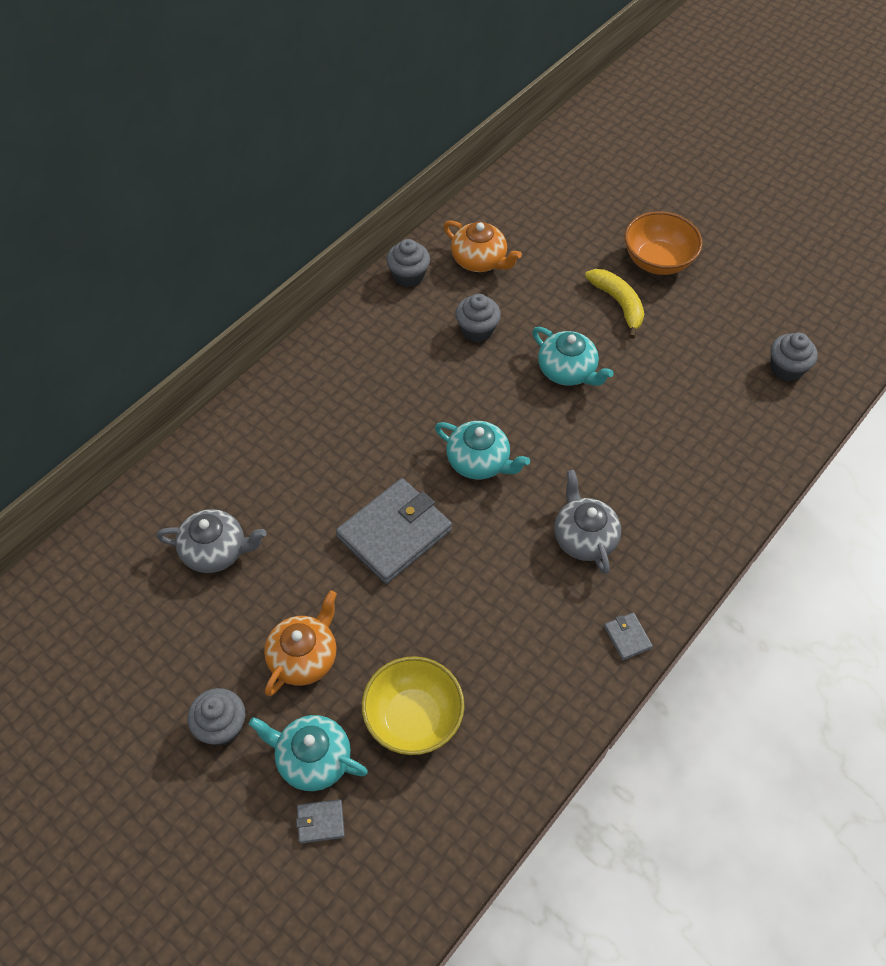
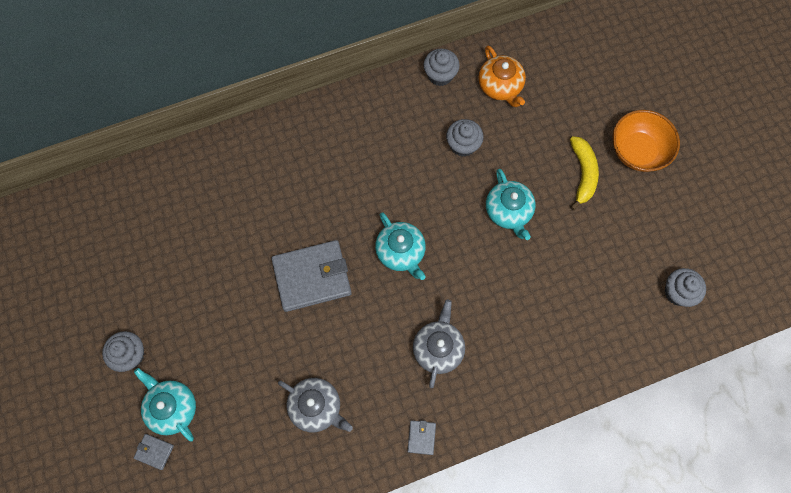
camera: 30 degrees right, 15 degrees up
(215, 551) = (191, 229): grey teapot -> grey teapot (316, 407)
(304, 657) = (205, 335): orange teapot -> none
(413, 718) = (248, 415): yellow bowl -> none

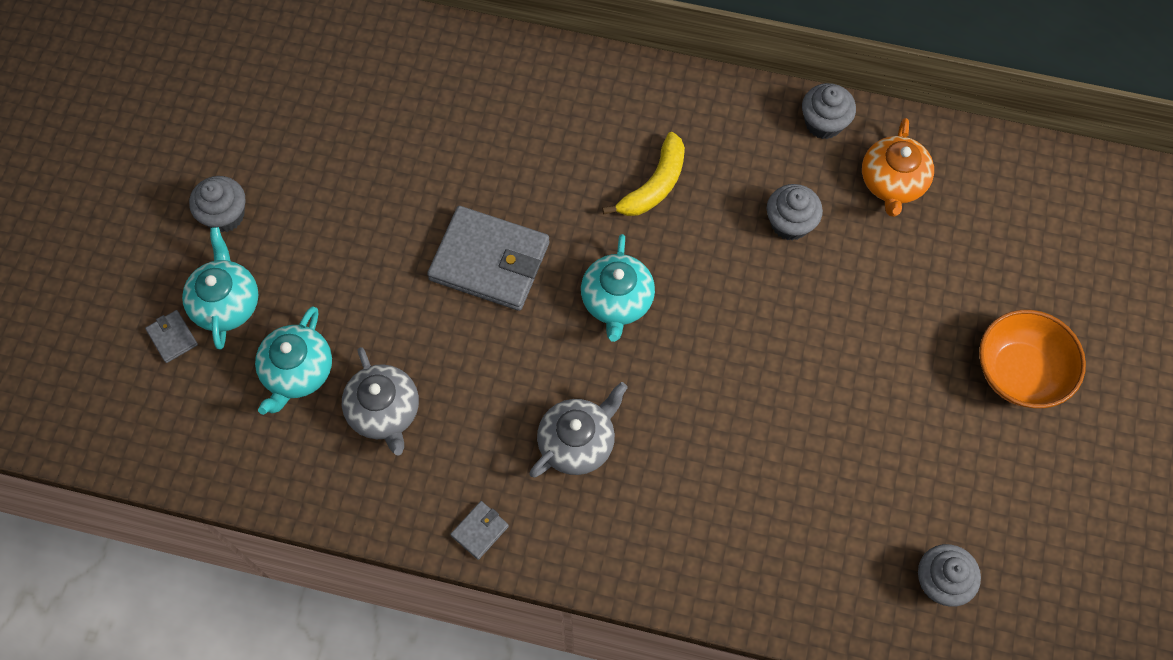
camera: 35 degrees right, 5 degrees down
(508, 211) = (788, 338): turquoise teapot -> turquoise teapot (297, 372)
(583, 174) = (922, 354): yellow banana -> yellow banana (654, 185)

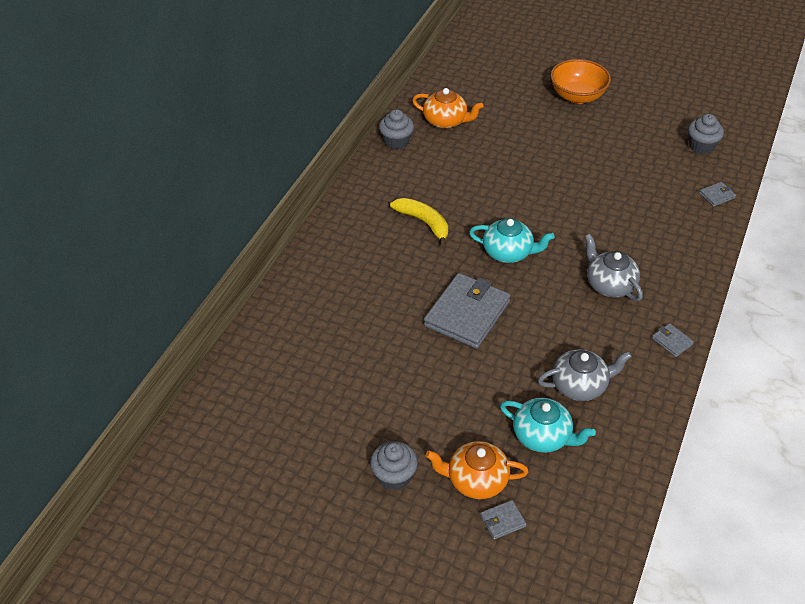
camera: 80 degrees left, 20 degrees down
(226, 302) = (476, 480): turquoise teapot -> orange teapot
(790, 223) = (465, 167): grey cupcake -> none
(814, 604) = (717, 195): none -> grey wallet

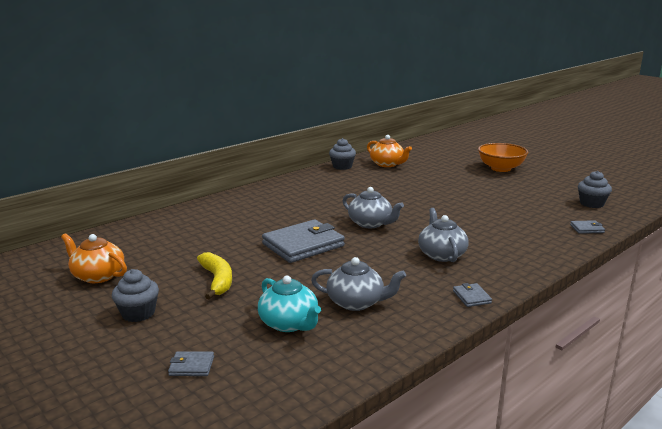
camera: 25 degrees right, 25 degrees down
(424, 223) = (321, 200): yellow banana -> yellow banana (217, 280)
(476, 480) = (200, 334): orange teapot -> orange teapot (98, 275)
(508, 252) = (371, 223): turquoise teapot -> grey teapot

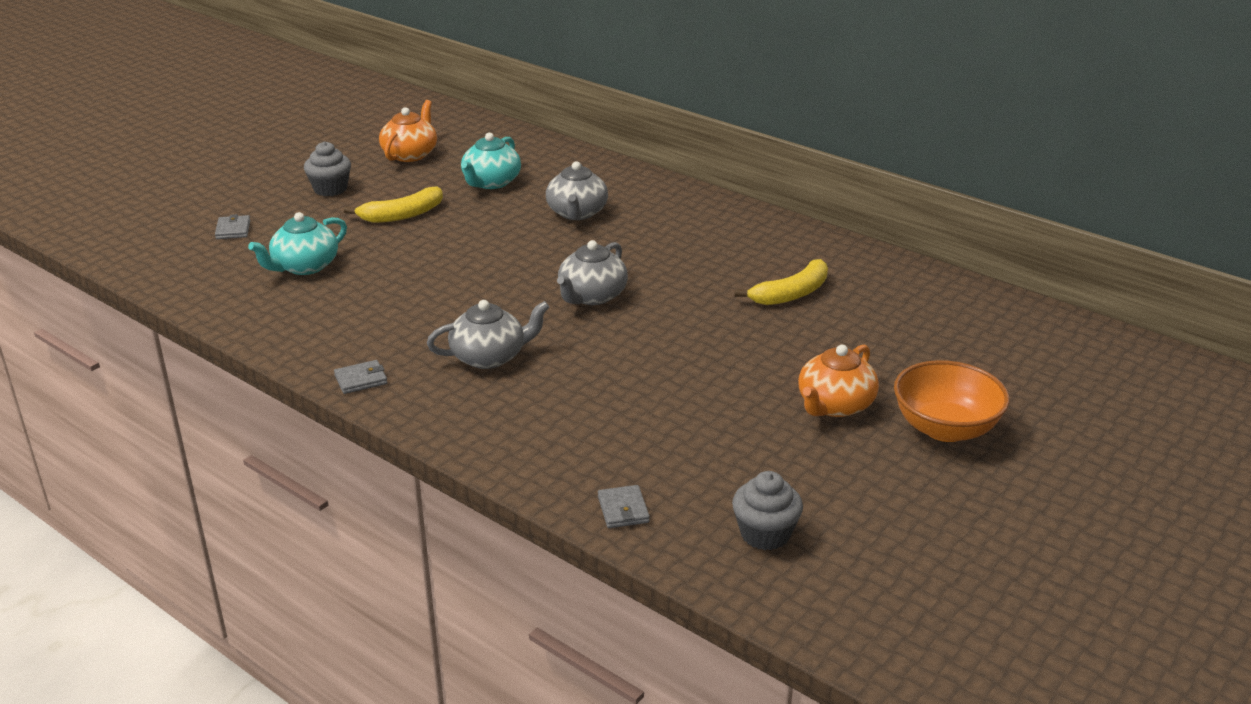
camera: 80 degrees right, 10 degrees up
(184, 246) = (491, 182): none -> turquoise teapot
(303, 245) = (505, 253): grey wallet -> none
(342, 166) = (851, 254): grey cupcake -> none
(356, 302) = (349, 301): grey teapot -> grey teapot (577, 213)
(380, 181) = (791, 294): none -> yellow banana
(387, 164) = (893, 296): orange teapot -> orange teapot (834, 405)

